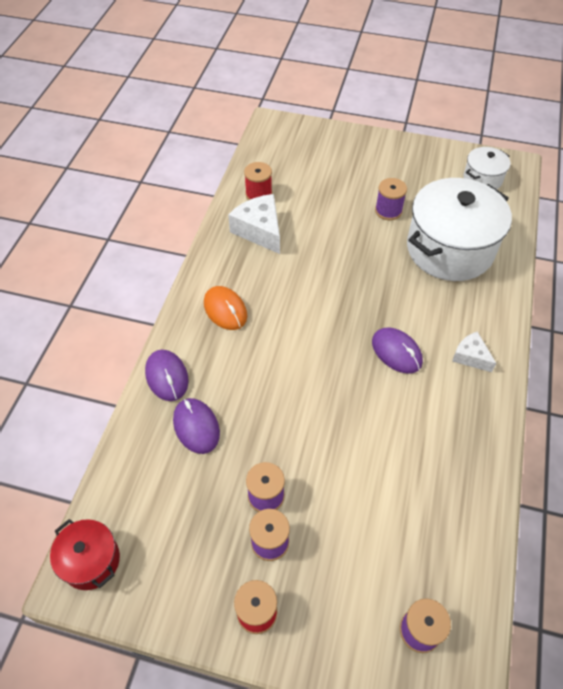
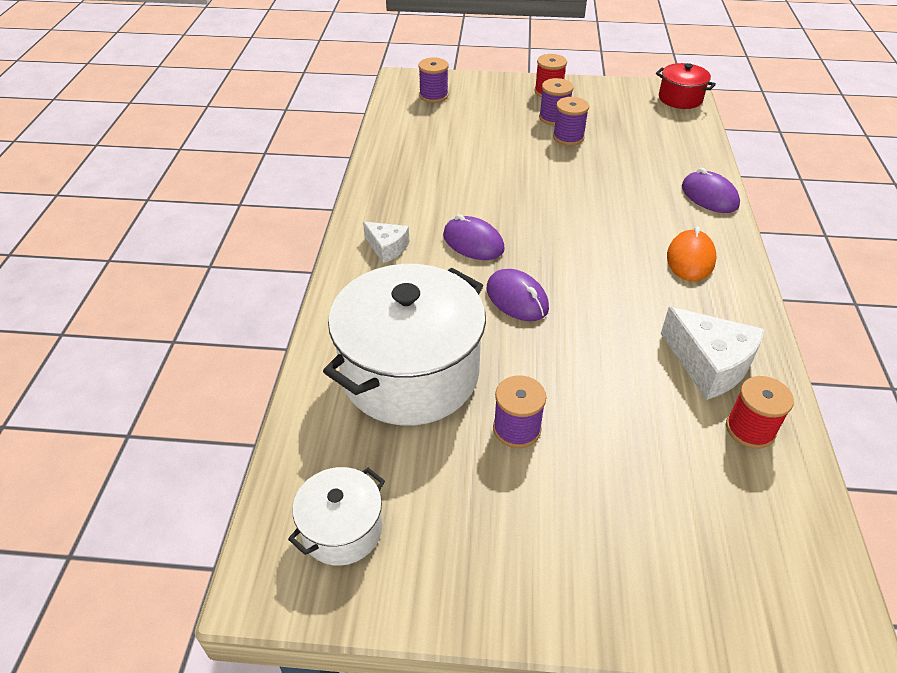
camera: 170 degrees right, 10 degrees down
(196, 427) = (653, 167): purple mouse -> purple mouse (517, 298)
(225, 310) = (690, 259): orange mouse -> orange mouse turned 60 degrees clockwise

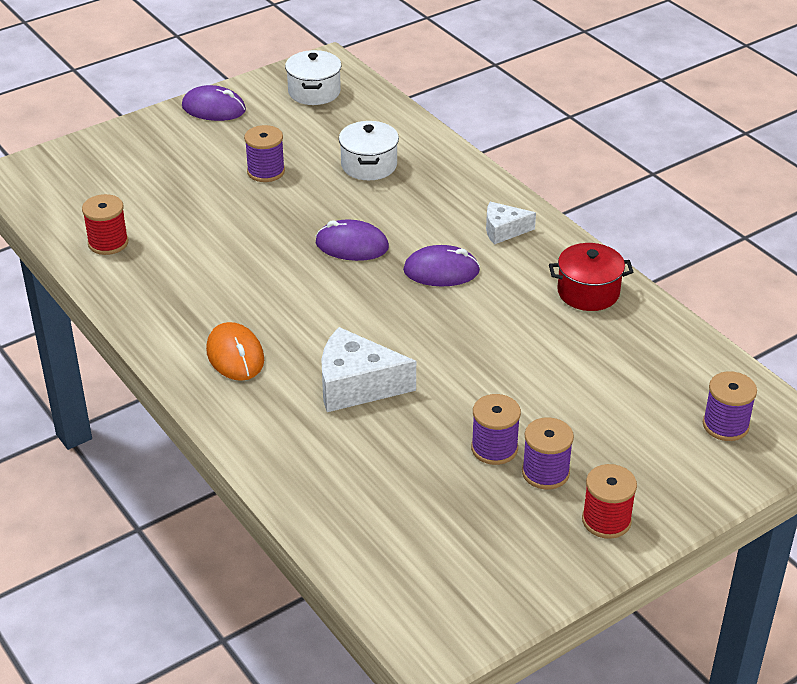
camera: 140 degrees right, 5 degrees down
(410, 373) = (369, 165): white pot -> white pot, size x0.49
(680, 99) = (424, 617): red pot -> red pot (588, 292)
(709, 196) = (265, 446): purple mouse -> purple mouse (214, 108)
(709, 364) = (161, 271): white cheese -> white cheese (356, 385)

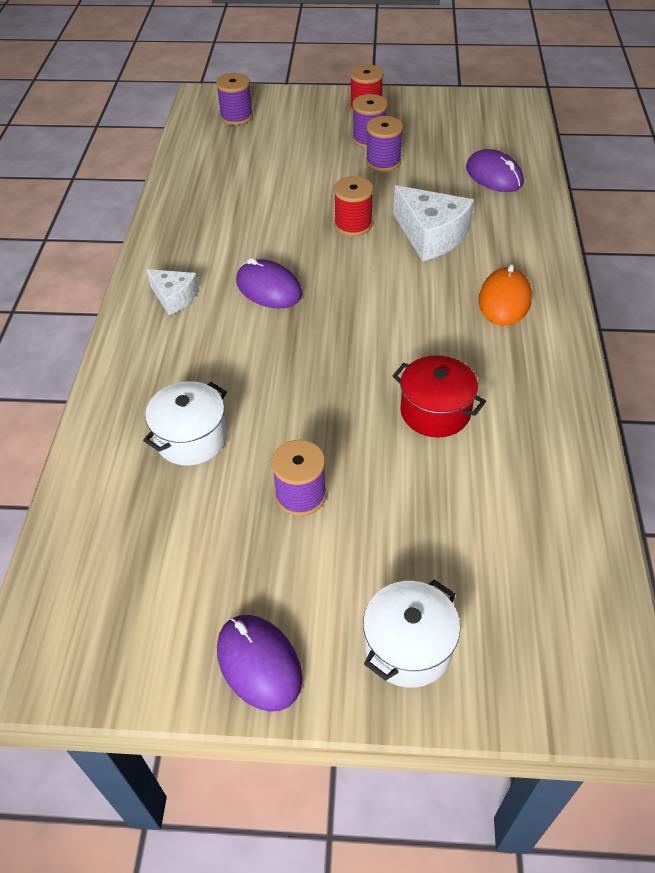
camera: 140 degrees left, 10 degrees up
(108, 243) = (548, 488): red spool -> red spool (353, 225)
(314, 92) = (110, 608): white pot -> white pot (408, 647)
(352, 245) = (312, 351): purple mouse -> purple mouse (494, 175)
(588, 292) = (190, 219): red pot -> red pot (435, 411)

